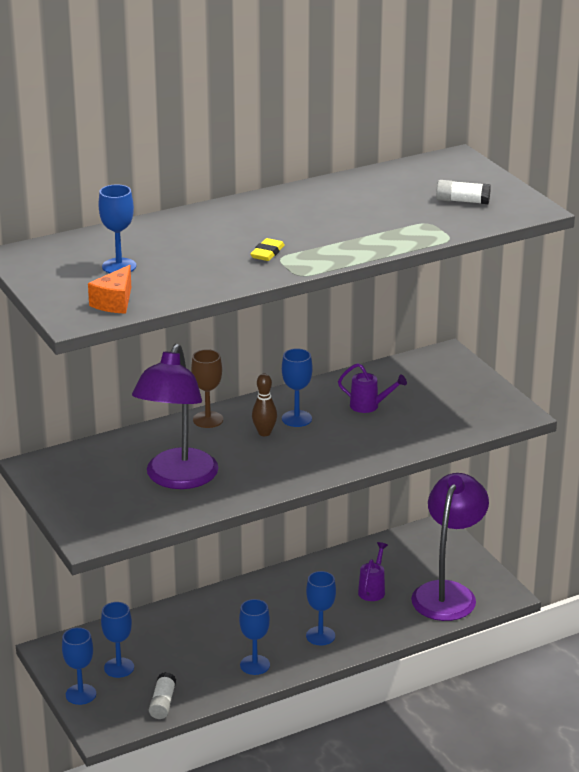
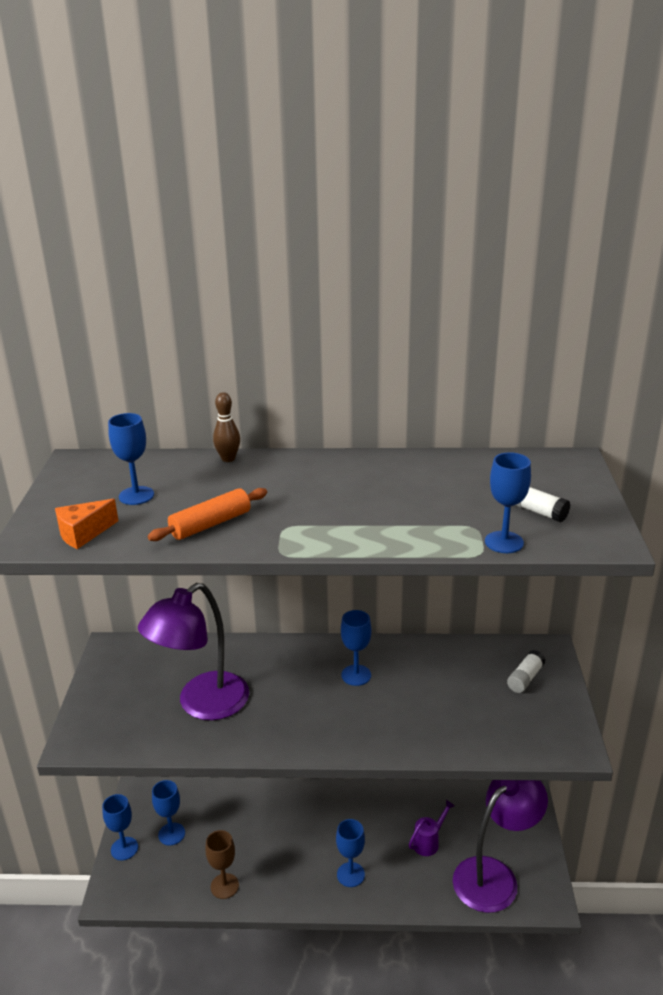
camera: 30 degrees right, 0 degrees up
(162, 703) = (175, 889): white glue stick -> white glue stick (525, 678)
(208, 419) = (281, 649): brown goblet -> brown goblet (224, 886)
(215, 270) = (210, 524): none -> orange rolling pin
(255, 665) = (275, 882): blue goblet -> blue goblet (504, 542)
(264, 433) = (316, 681): brown bowling pin -> brown bowling pin (228, 459)
(267, 253) = (279, 519): yellow eraser -> none
(369, 406) = (432, 684): purple watering can -> none

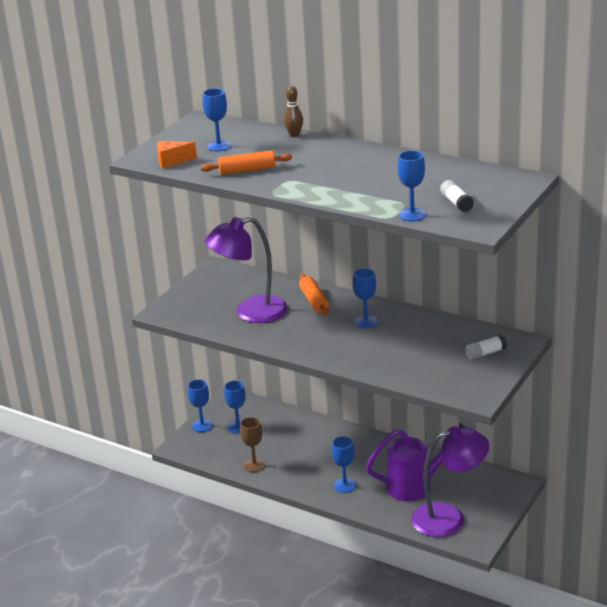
camera: 30 degrees right, 0 degrees up
(270, 662) = (314, 301): none -> orange rolling pin
(429, 842) = (416, 485): purple watering can -> purple watering can, size x2.07

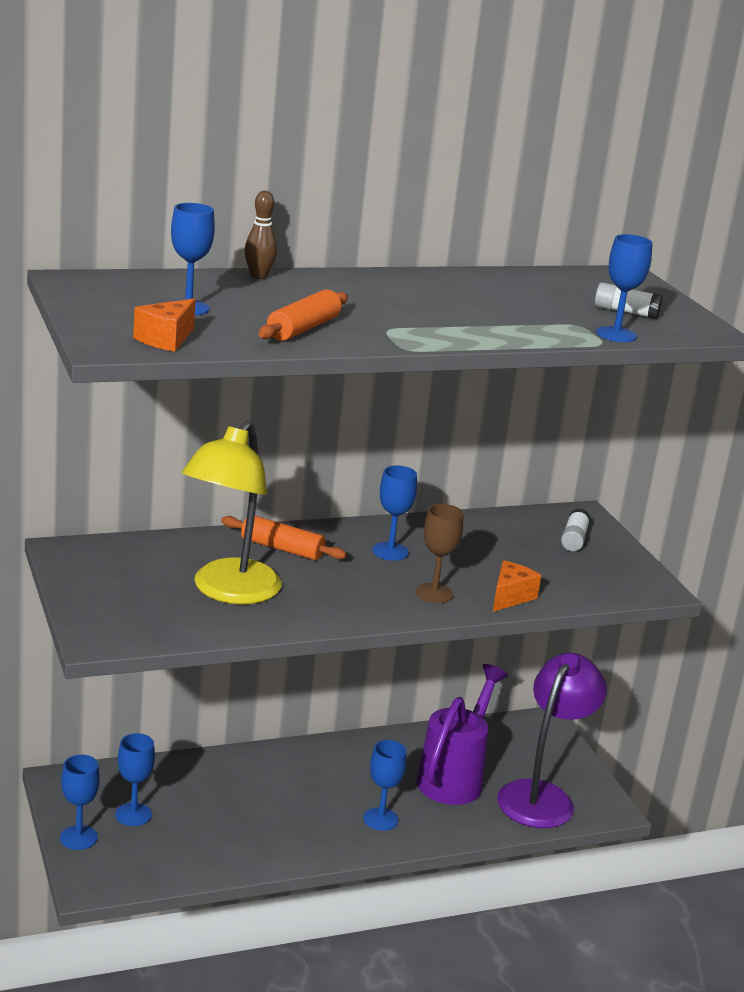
camera: 55 degrees left, 5 degrees down
(250, 312) = (228, 591): purple lamp -> yellow lamp
(254, 465) = (233, 853): brown goblet -> brown goblet (434, 593)
(383, 369) = (510, 597): none -> orange cheese

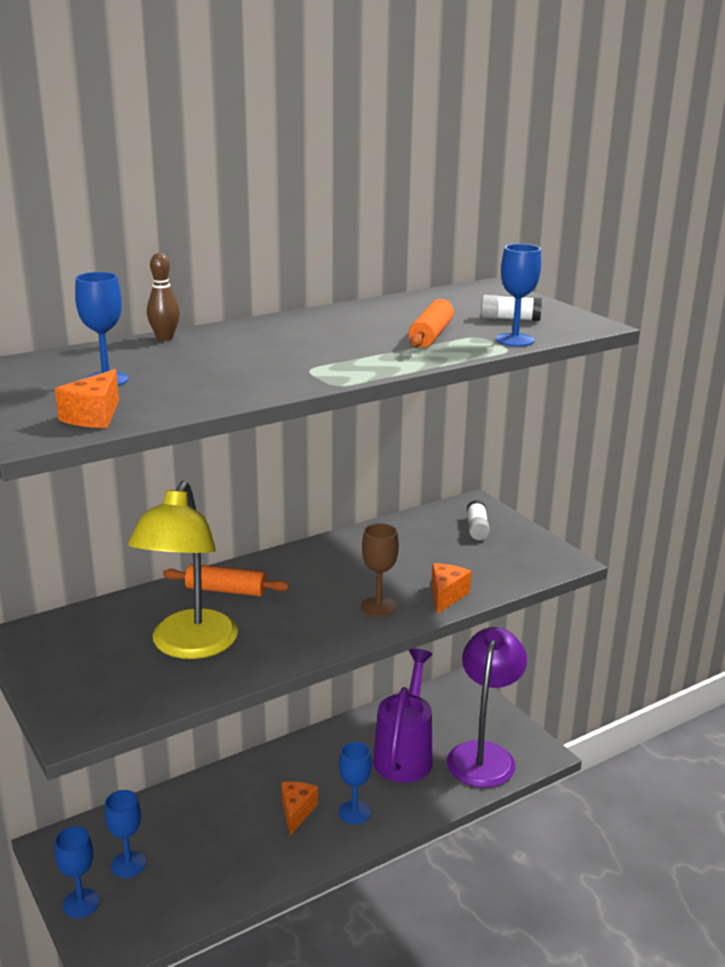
camera: 10 degrees left, 0 degrees up
(303, 329) = (228, 382): orange rolling pin -> orange rolling pin (431, 335)
(319, 805) = (297, 811): none -> orange cheese
(390, 551) = (325, 573): blue goblet -> none

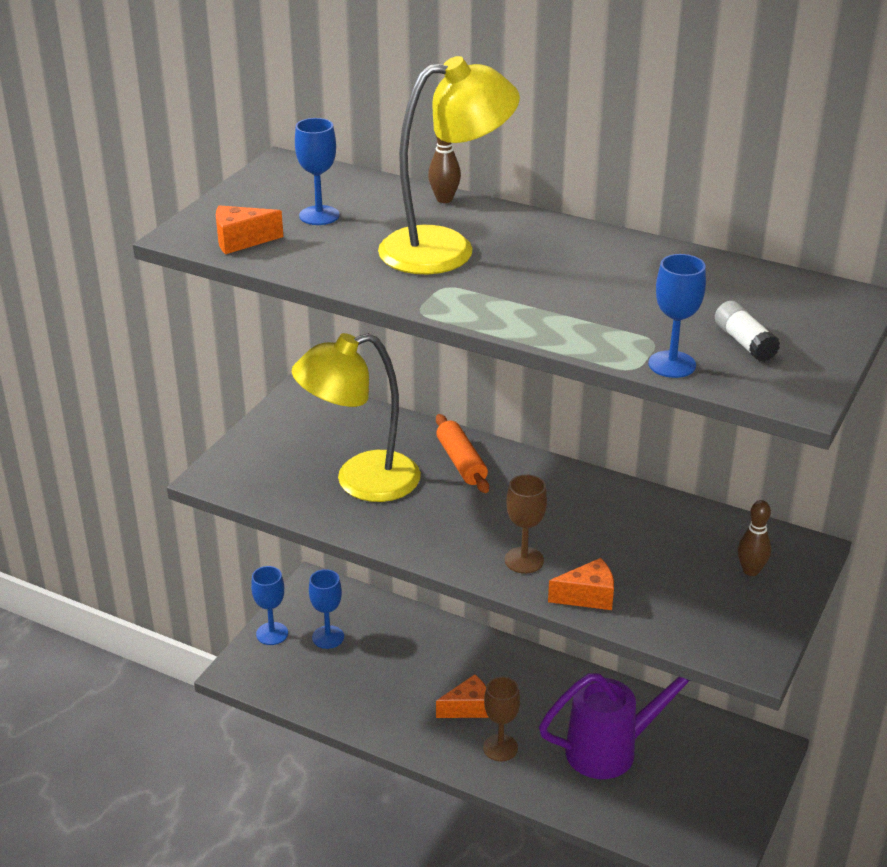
camera: 60 degrees right, 10 degrees up
(248, 355) = (446, 249): none -> yellow lamp
(354, 812) = (500, 748): blue goblet -> brown goblet
(431, 335) = (622, 315): orange rolling pin -> none
(477, 528) = (751, 570): white glue stick -> brown bowling pin
(483, 754) = (669, 812): purple lamp -> none

